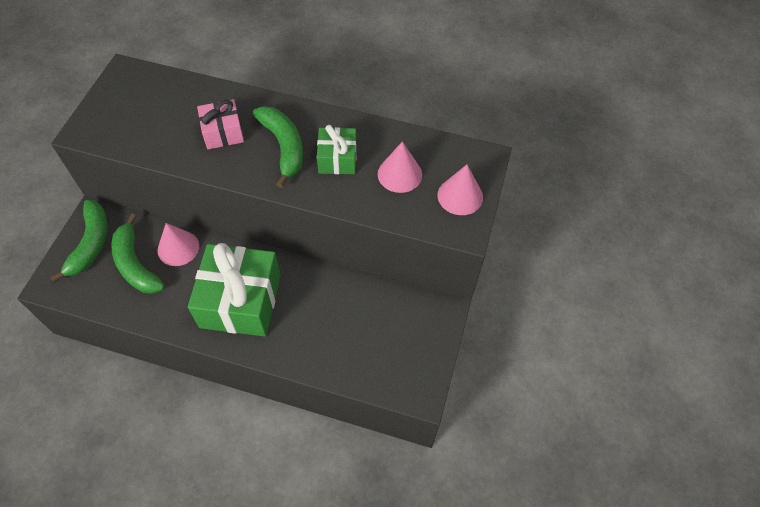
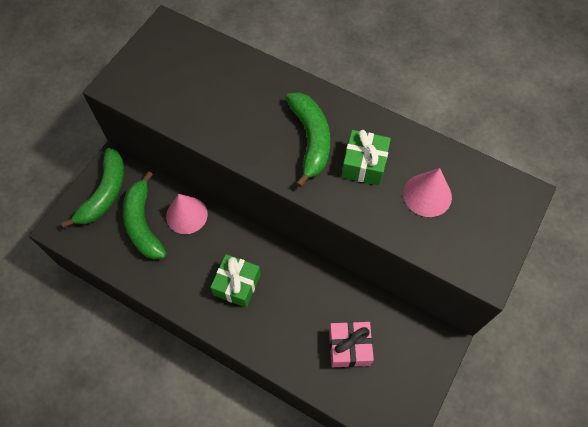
camera: 15 degrees right, 5 degrees up
(223, 132) = (251, 112): pink gift -> pink gift (349, 347)
(240, 301) = (237, 285): green gift -> green gift, size x0.52
(460, 196) = (488, 233): pink cone -> none

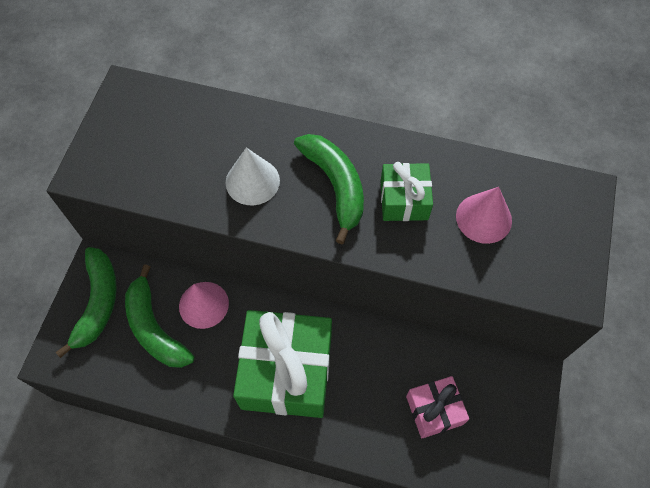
camera: 15 degrees left, 0 degrees up
(237, 285) = (286, 372): green gift -> green gift, size x1.91
(244, 121) = (252, 181): none -> white cone

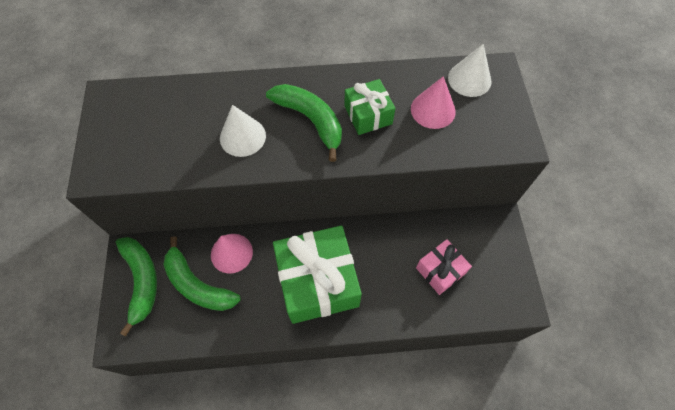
camera: 20 degrees left, 0 degrees up
(544, 194) = (469, 79): none -> white cone

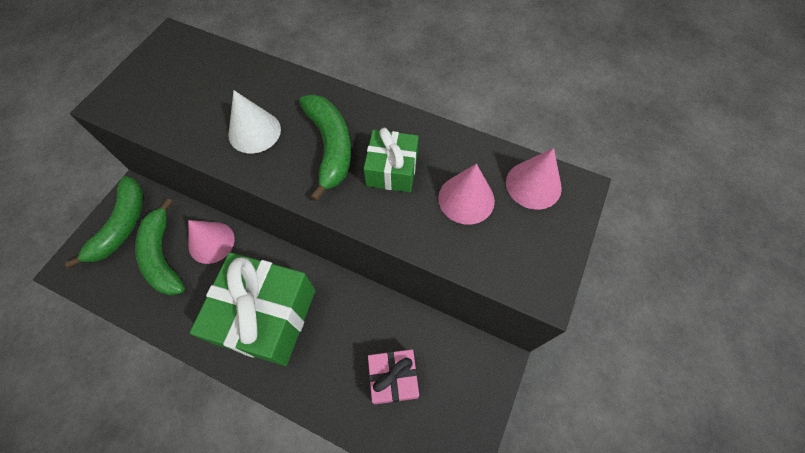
camera: 30 degrees right, 0 degrees up
(469, 79) = (533, 185): white cone -> pink cone

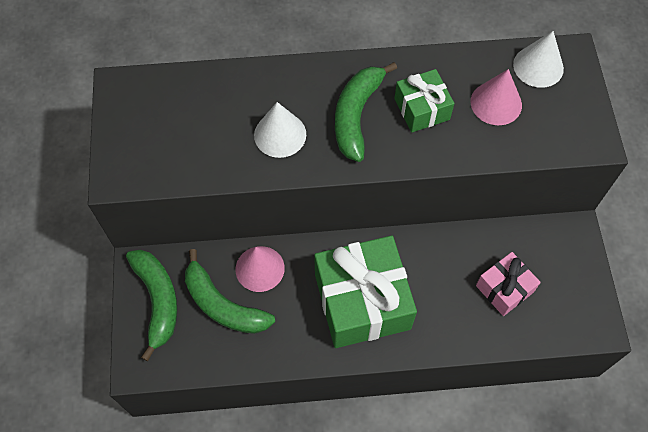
camera: 30 degrees left, 0 degrees up
(330, 147) = (356, 115): green banana -> green banana turned 120 degrees counterclockwise
(533, 185) = (538, 66): pink cone -> white cone

